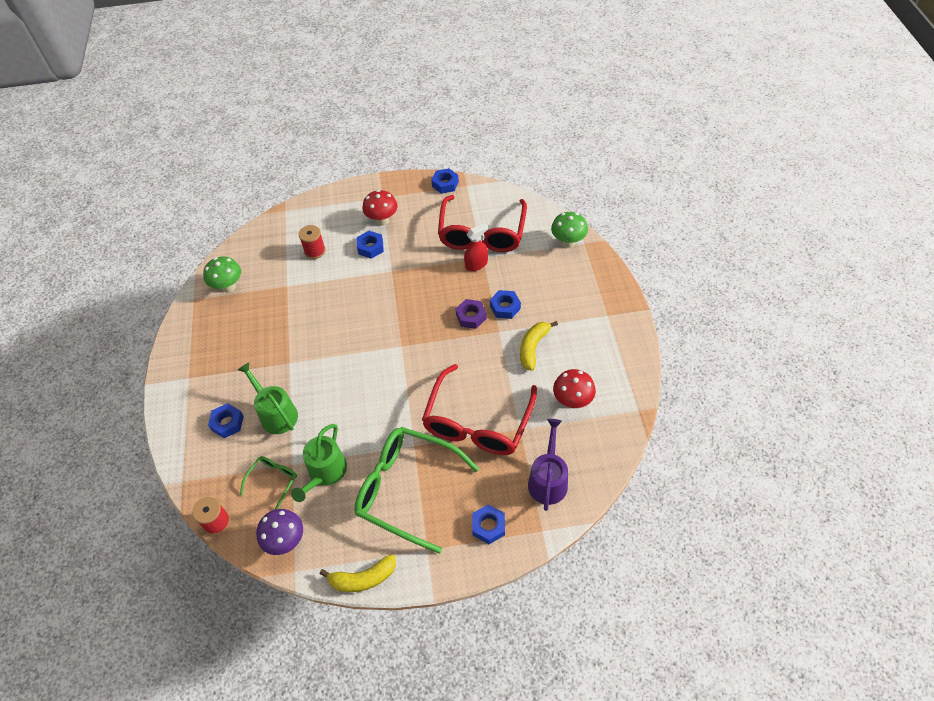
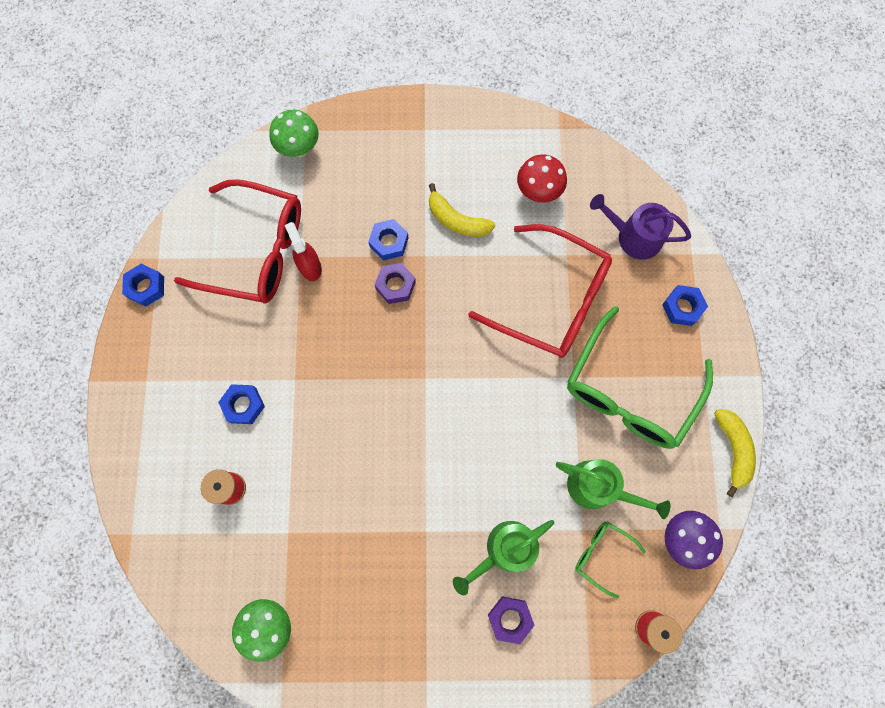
camera: 85 degrees left, 20 degrees up
(227, 423) = (510, 619): blue nut -> purple nut
(382, 220) = (194, 384): red mushroom -> none

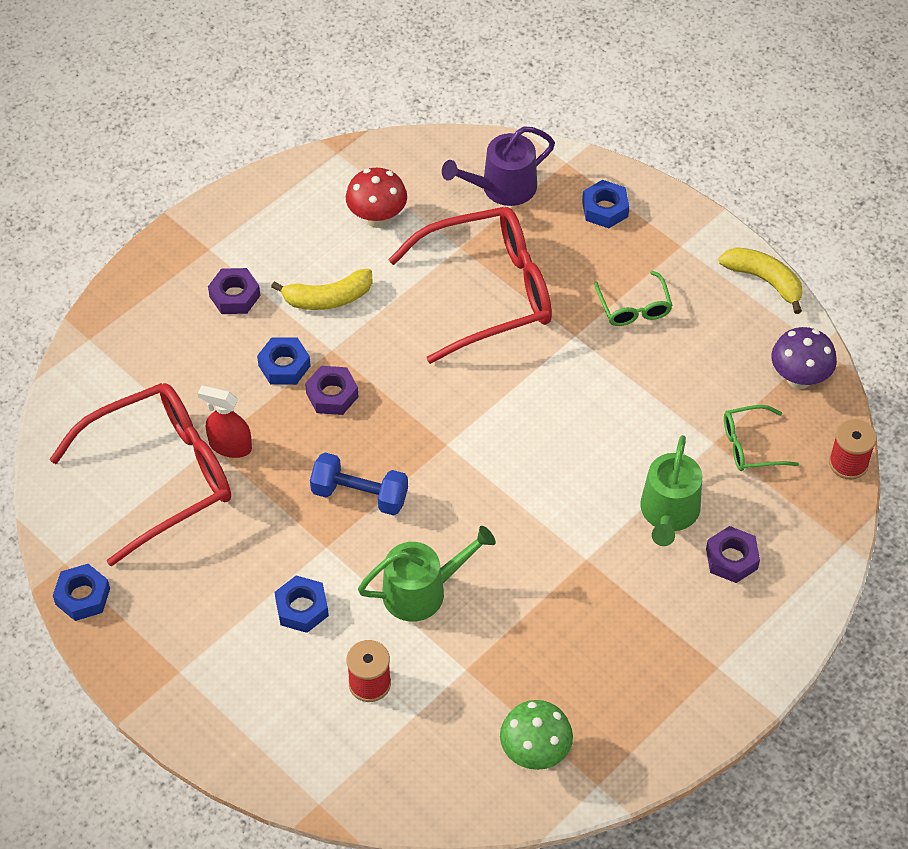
camera: 45 degrees left, 20 degrees down
(299, 149) = (101, 359): green mushroom -> none
(345, 364) = (359, 495): none -> blue dumbbell
(407, 172) = (234, 296): none -> purple nut
(598, 487) = (690, 400): green watering can -> green watering can (422, 591)
(629, 392) = (634, 308): green glasses -> green glasses, size x0.46

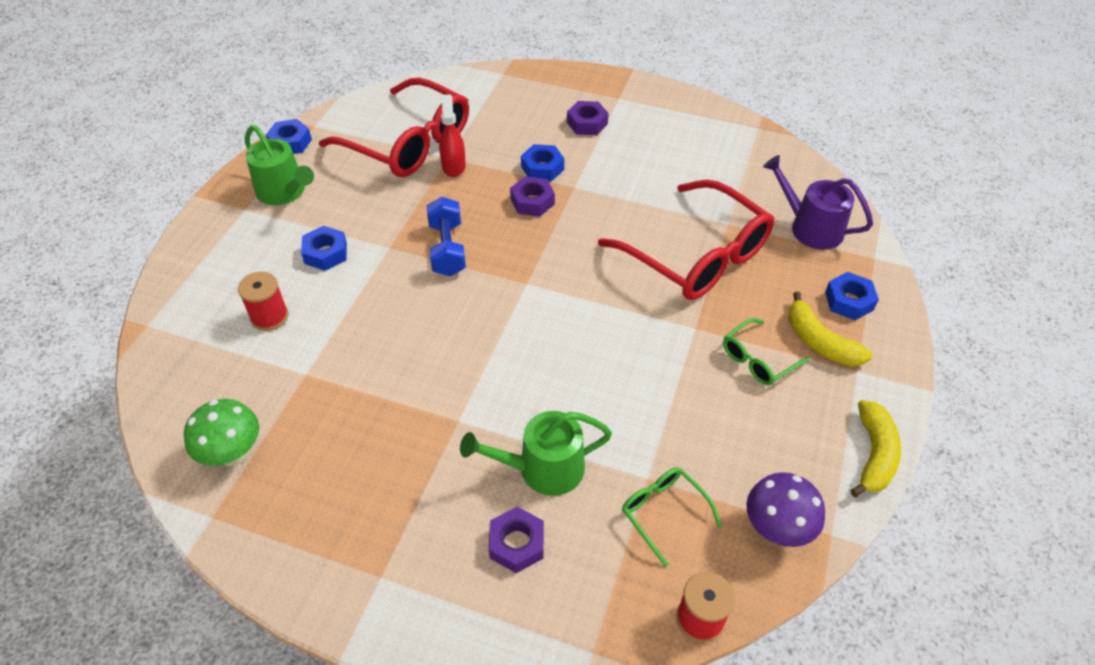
camera: 65 degrees right, 5 degrees down
(328, 298) = (620, 169): yellow banana -> yellow banana (820, 342)
(377, 218) = (716, 168): red mushroom -> none
(422, 591) = (372, 318): green watering can -> green watering can (284, 192)

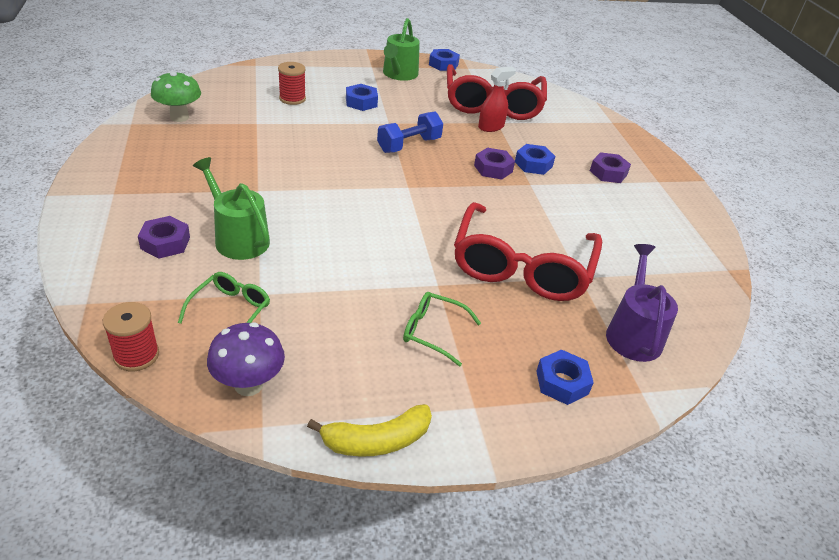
camera: 55 degrees right, 10 degrees down
(820, 342) = (489, 370): yellow banana -> none

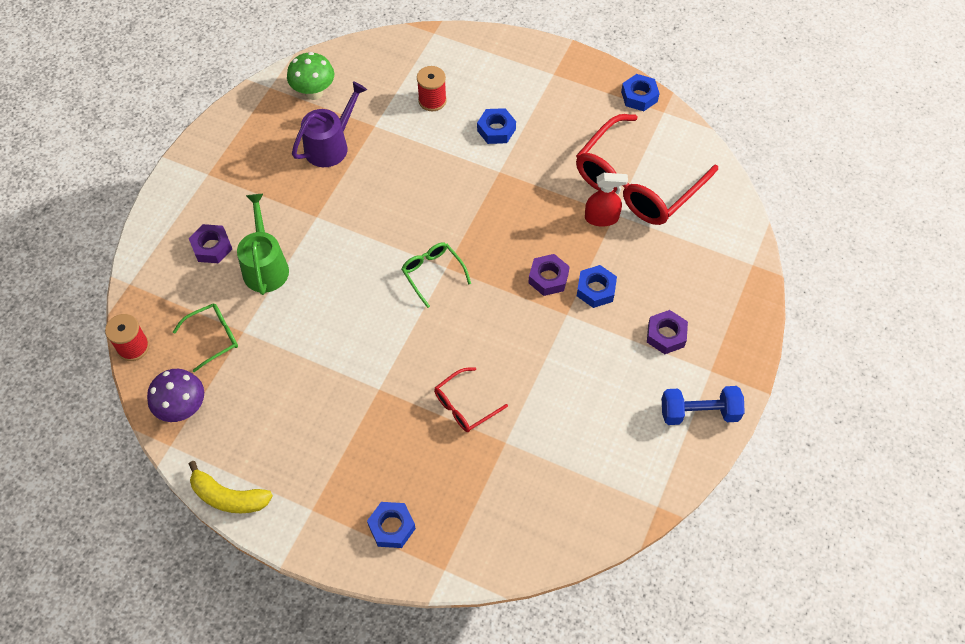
camera: 40 degrees right, 20 degrees up
(399, 74) = (573, 97): green watering can -> none
(409, 145) = (493, 212): blue dumbbell -> blue dumbbell (699, 412)
(433, 332) = (337, 431): green glasses -> green glasses (432, 273)
(521, 267) = (464, 406): red glasses -> red glasses, size x0.46
(633, 333) = (492, 519): purple watering can -> purple watering can (330, 145)

